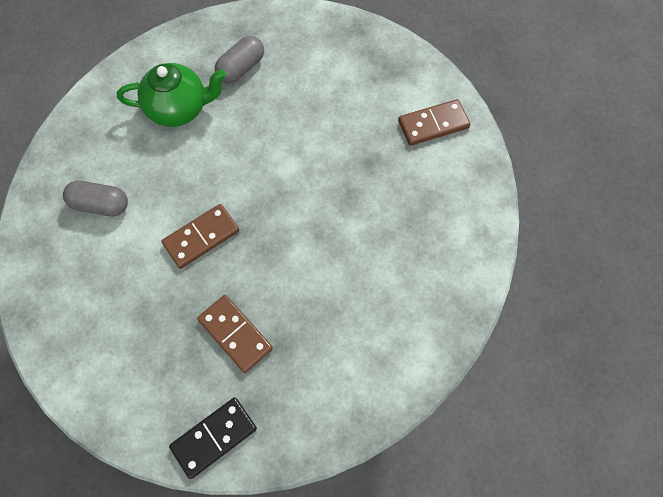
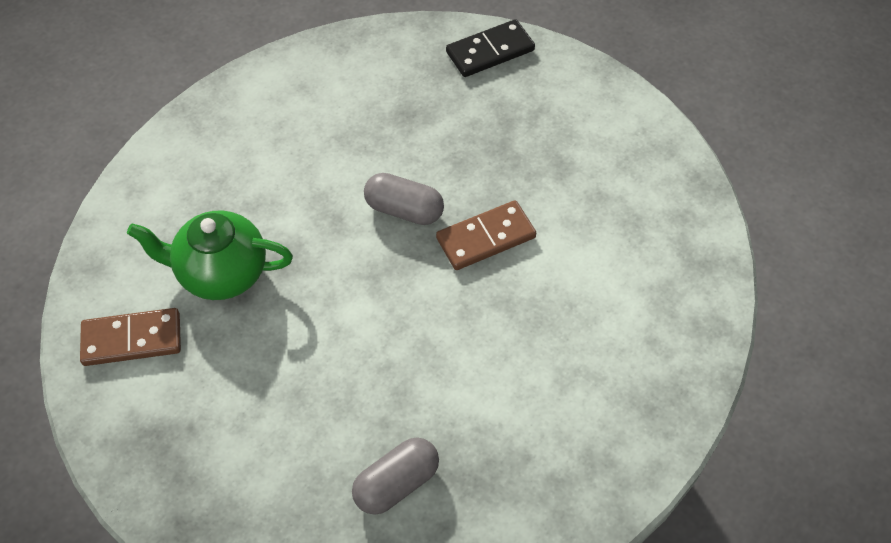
camera: 170 degrees left, 10 degrees down
(100, 205) = (619, 298): grey capsule -> grey capsule (404, 210)
(179, 108) = (503, 425): green teapot -> green teapot (221, 273)
(235, 334) = (457, 132): brown domino -> none

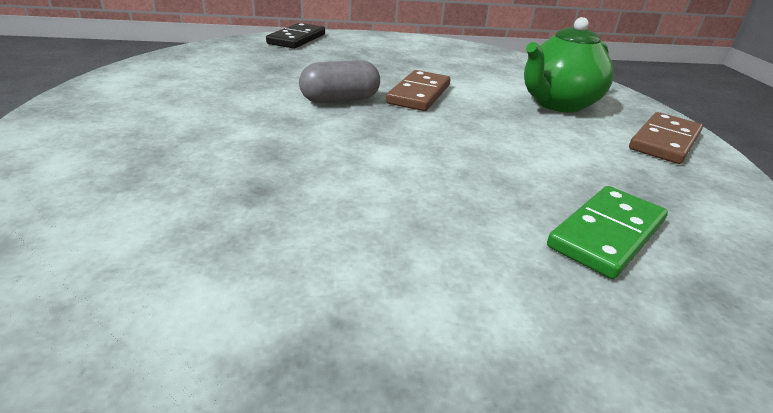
camera: 45 degrees left, 25 degrees down
(132, 339) = (136, 283): brown domino -> brown domino (664, 141)
(221, 273) = (209, 183): green teapot -> green teapot (557, 104)
(396, 483) = (606, 234): grey capsule -> green domino

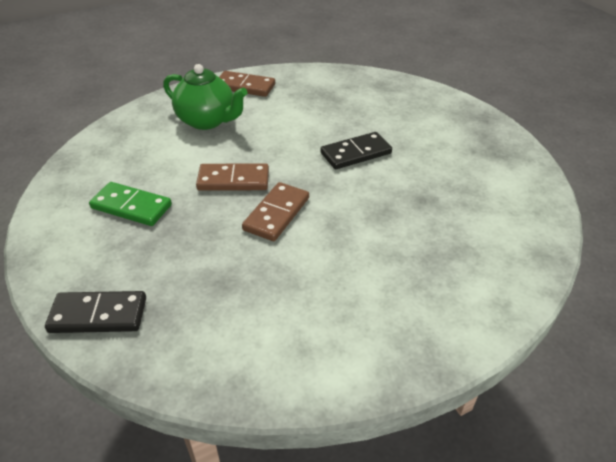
camera: 110 degrees left, 10 degrees up
(340, 100) = (277, 214): grey capsule -> brown domino
(425, 174) = (356, 153): none -> black domino
(606, 234) = (363, 103): green domino -> green domino (131, 207)

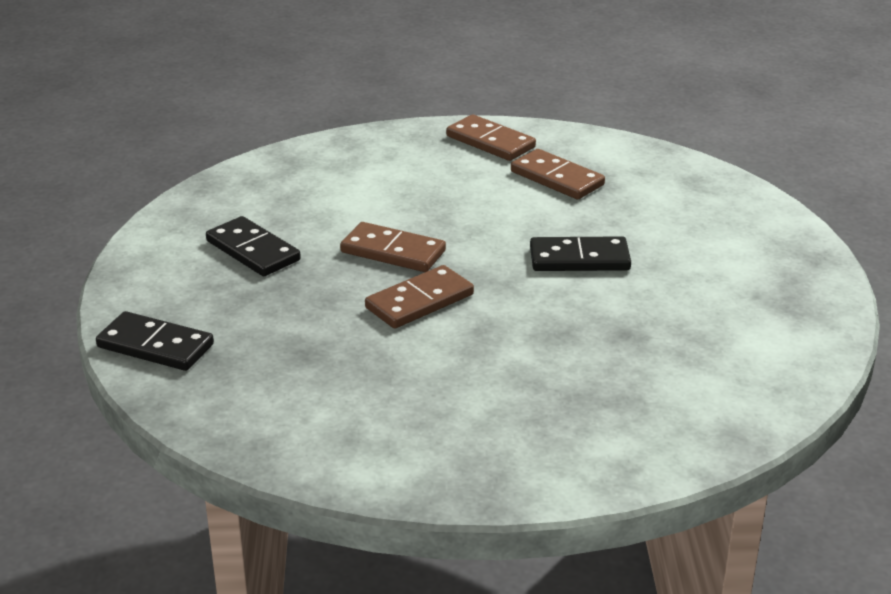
camera: 25 degrees right, 10 degrees down
(131, 207) = (253, 251): green domino -> black domino
(207, 121) = (408, 175): green teapot -> none
(302, 102) = (556, 178): none -> brown domino

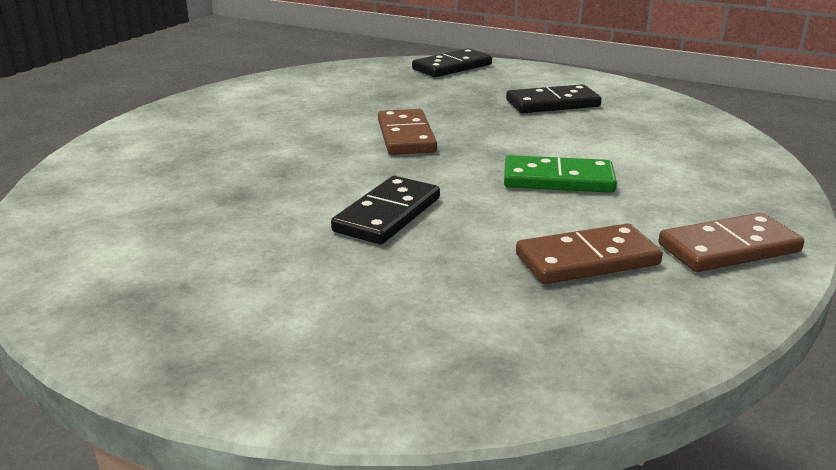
camera: 120 degrees right, 5 degrees down
(393, 252) = (498, 144): brown domino -> none
(444, 210) = (558, 180): none -> green domino

